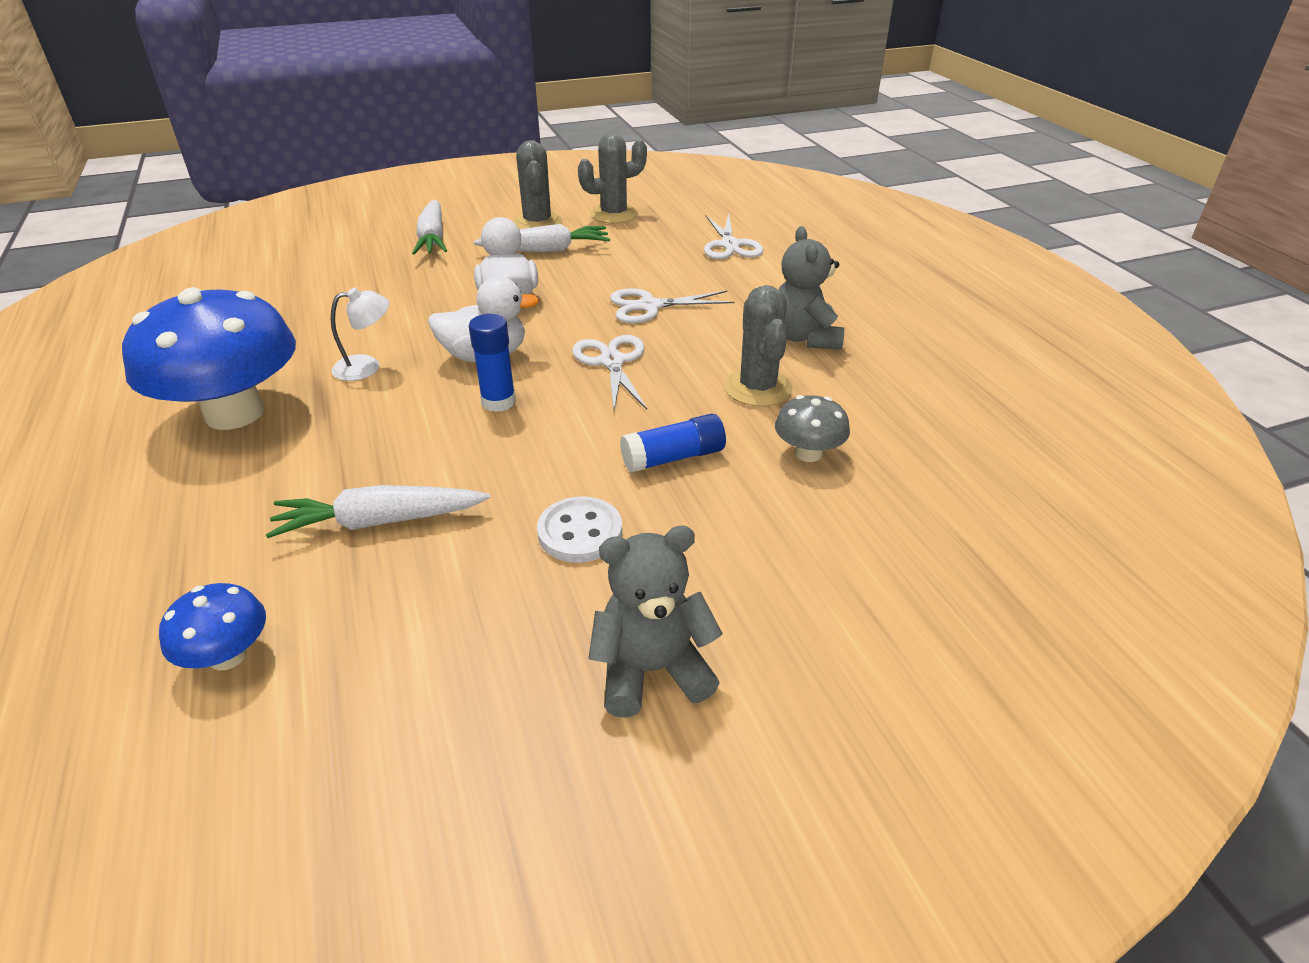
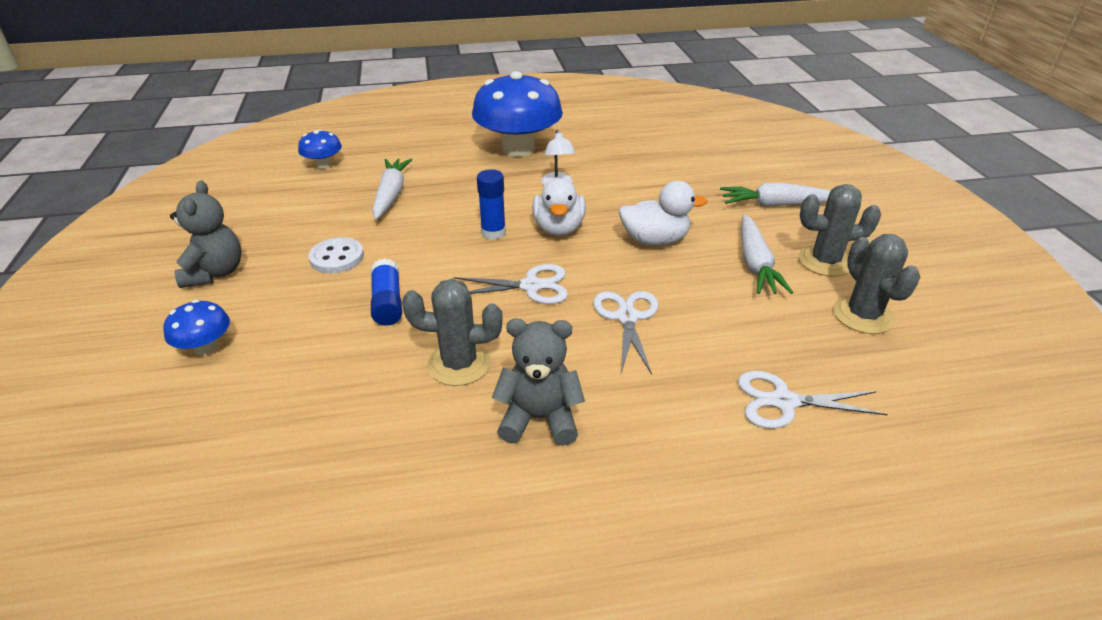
camera: 100 degrees right, 0 degrees up
(808, 453) = (352, 374): grey mushroom -> none
(825, 599) = (206, 347): none -> blue mushroom

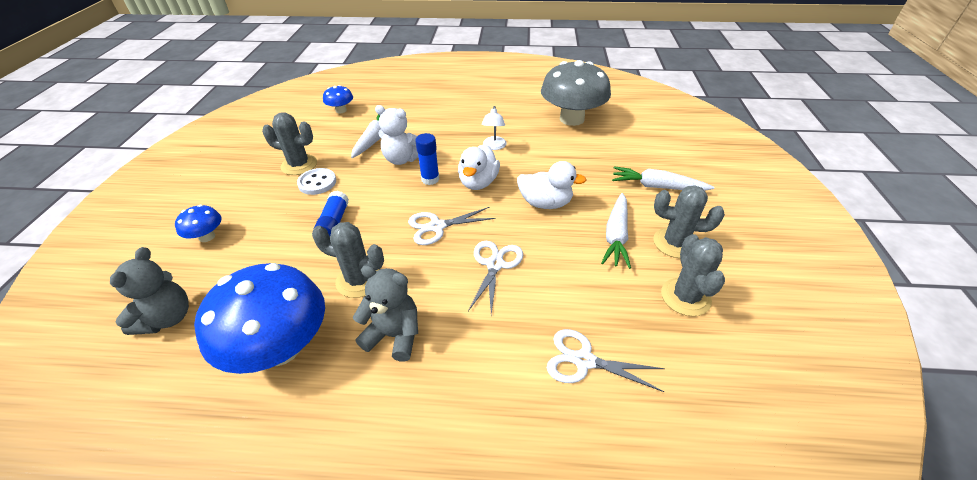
camera: 15 degrees right, 5 degrees up
(215, 273) = (237, 182): grey teddy bear -> grey teddy bear (167, 318)
(298, 239) = (299, 165): none -> grey cactus
(442, 214) = (402, 159): none -> white teddy bear
(518, 149) = (478, 114): blue mushroom -> blue mushroom (280, 347)
(531, 286) = (437, 226): white scissors -> white scissors turned 150 degrees clockwise
(640, 142) = (572, 119): none -> grey mushroom

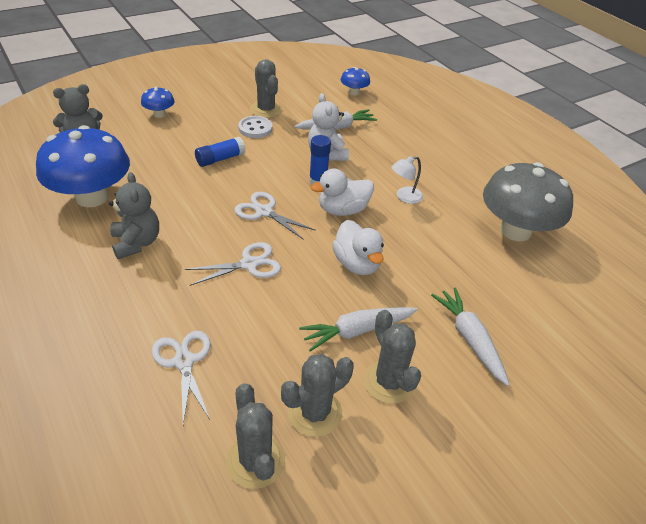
camera: 50 degrees right, 0 degrees up
(359, 280) = (174, 200): grey cactus -> grey cactus (255, 461)

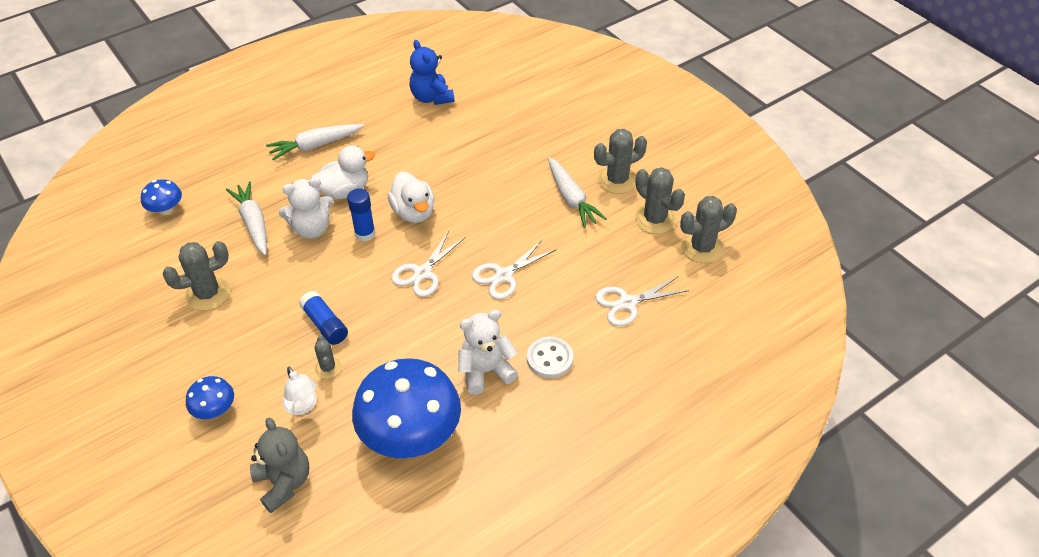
camera: 90 degrees left, 5 degrees up
(136, 243) = (485, 371): grey teddy bear -> white teddy bear
(176, 159) = (328, 368): none -> grey cactus
(249, 264) = (504, 275): white scissors -> white scissors turned 105 degrees counterclockwise
(255, 128) = (254, 300): white button -> white button (549, 359)
(357, 264) = (491, 200): white duck -> white duck (344, 191)
(404, 197) = (388, 167): white lamp -> white lamp (303, 406)
(469, 339) = (566, 135): white carrot -> white carrot (315, 146)
(515, 230) = (431, 97): grey mushroom -> blue teddy bear

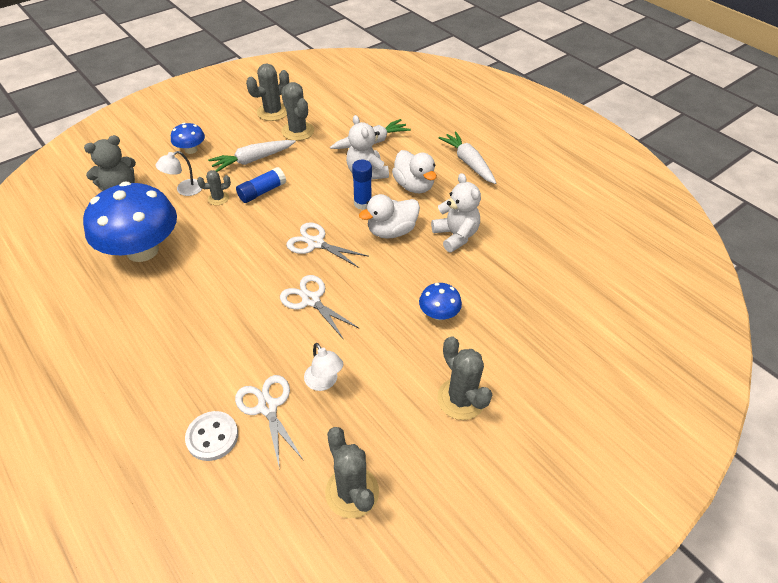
camera: 85 degrees right, 0 degrees up
(166, 210) = (382, 100): blue mushroom -> blue mushroom (438, 314)
(431, 97) = (558, 230): blue teddy bear -> none
(485, 371) = (197, 293): white teddy bear -> white teddy bear (455, 236)
(549, 359) = (203, 339): white button -> white button (212, 437)
(571, 198) = (424, 353): white carrot -> white carrot (253, 160)
(601, 265) = (324, 382): none -> white lamp
(654, 219) = (398, 438): grey cactus -> grey cactus (272, 112)

